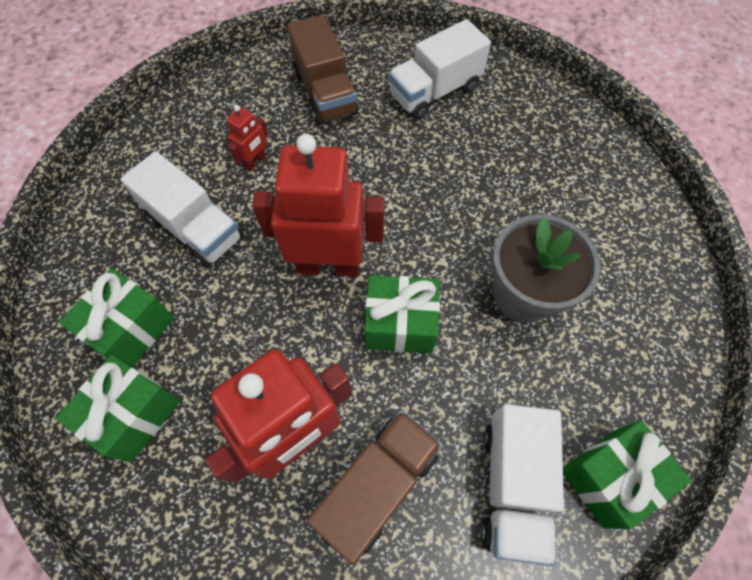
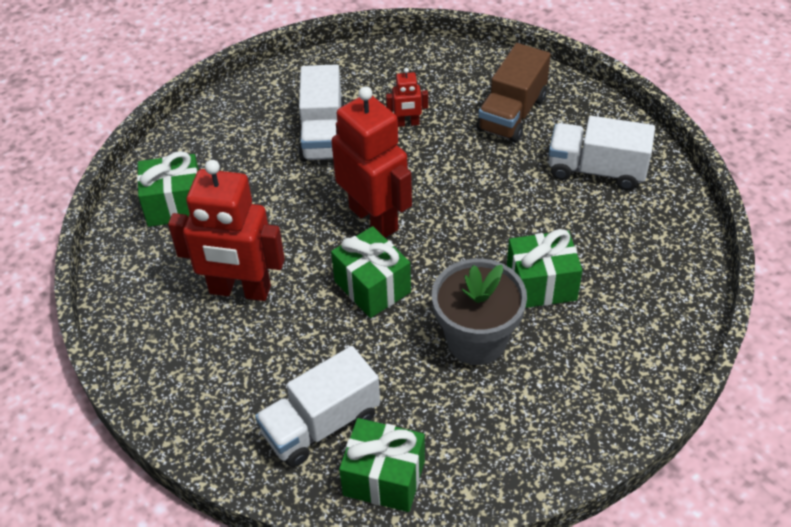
camera: 50 degrees right, 15 degrees down
(132, 329) = (224, 162): green gift -> green gift (541, 284)
(378, 485) = (249, 352): brown truck -> none

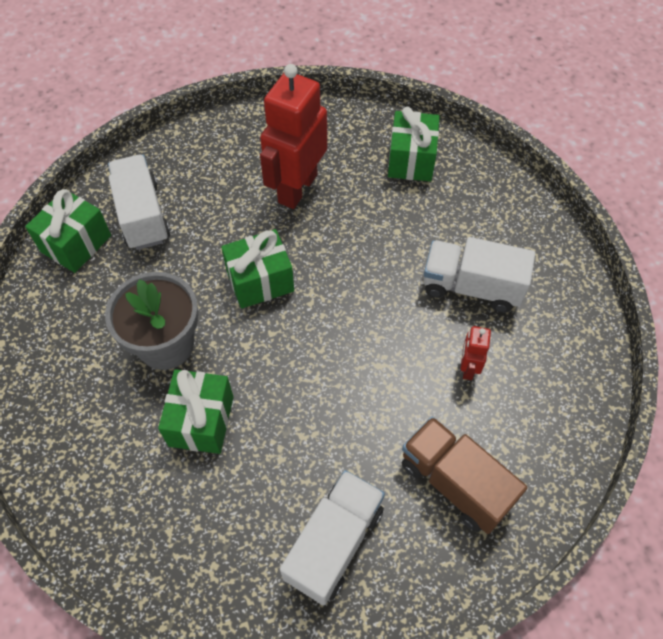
camera: 105 degrees right, 10 degrees up
(374, 218) = (341, 302): red robot -> none

